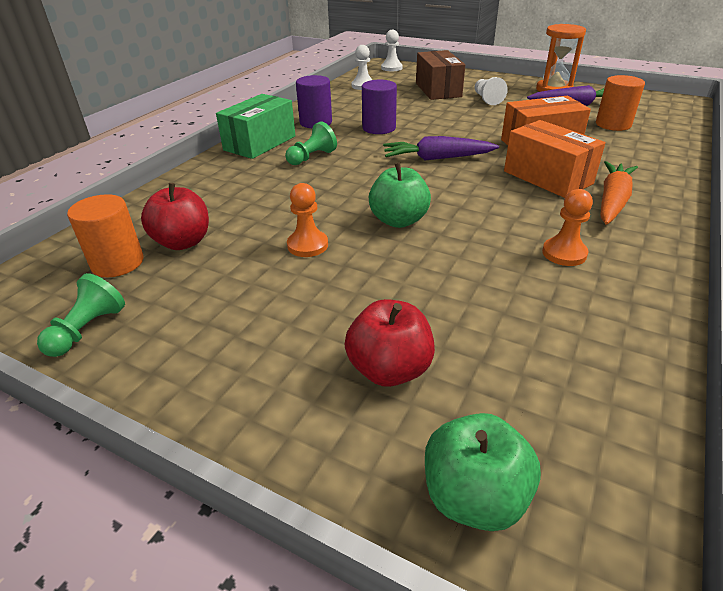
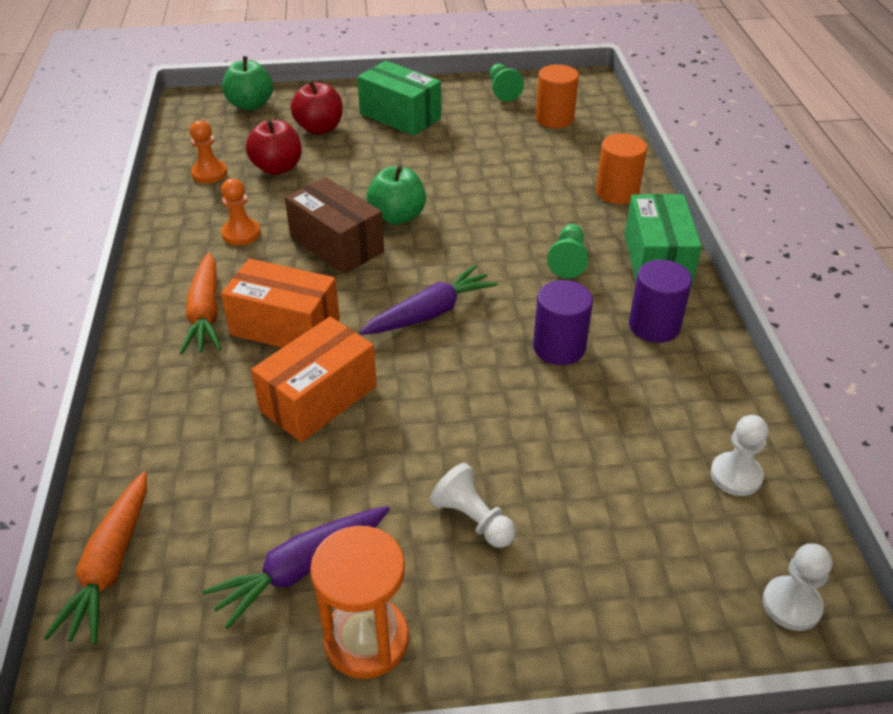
camera: 145 degrees right, 5 degrees up
(183, 242) = (537, 143): red apple -> red apple (277, 168)
(262, 343) = (400, 116): none -> green box
(307, 245) = (445, 172): orange pawn -> orange pawn (209, 173)
(438, 90) = (589, 522): brown box -> brown box (336, 244)
(613, 124) = (219, 509): orange cylinder -> orange cylinder (617, 192)
(673, 122) = (111, 565): none -> orange carrot

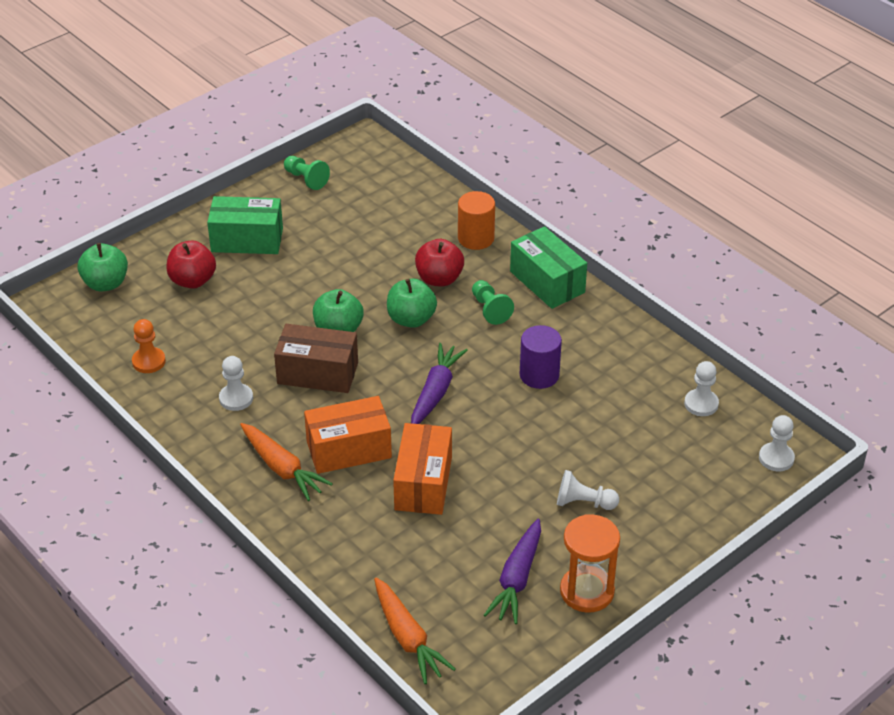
camera: 35 degrees left, 0 degrees up
(241, 233) = (236, 398): orange pawn -> white pawn
(277, 168) = (199, 331): red apple -> red apple (439, 279)
(477, 236) = (411, 319): none -> green apple
(554, 119) = (372, 190): orange cylinder -> none
(654, 326) = (584, 331): purple cylinder -> none

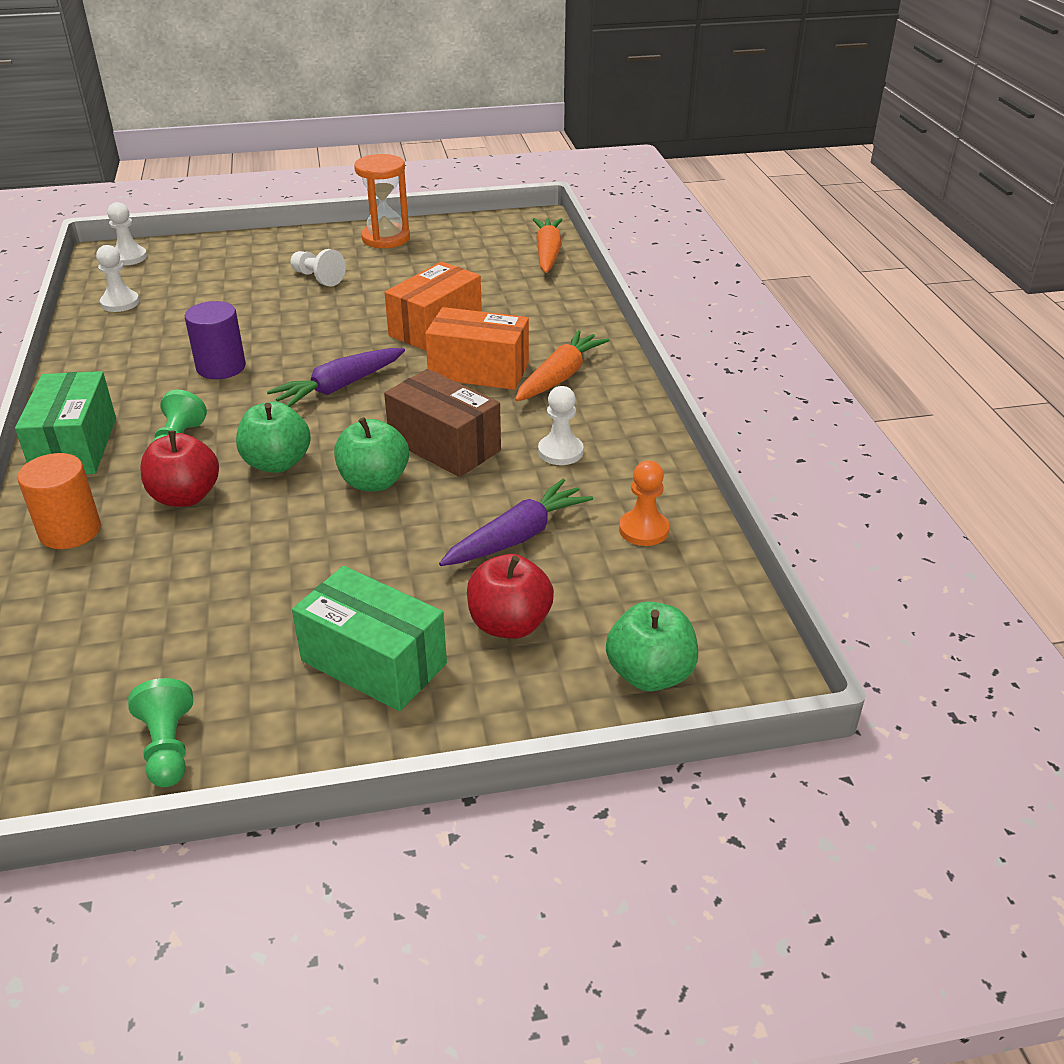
camera: 150 degrees left, 5 degrees down
(282, 468) = (559, 377): orange carrot -> orange carrot turned 45 degrees clockwise
(517, 579) = (428, 257): purple carrot -> purple carrot (517, 537)

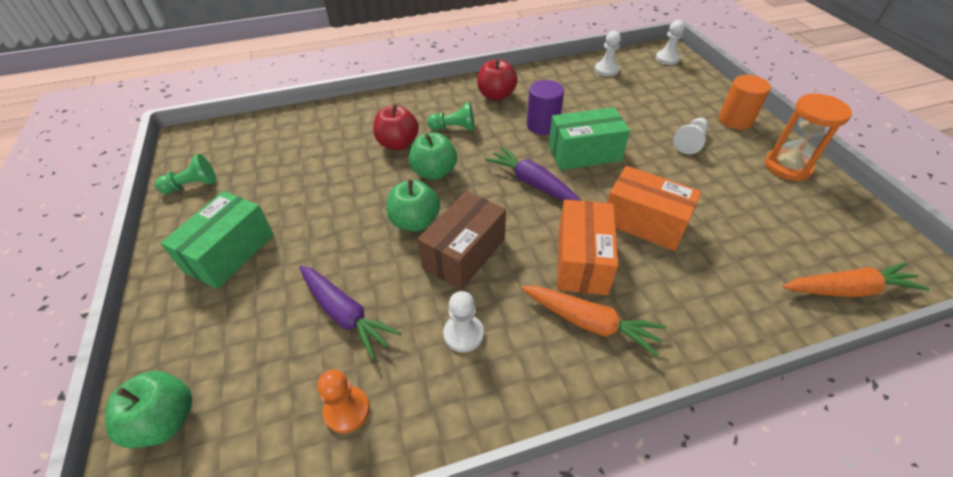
camera: 85 degrees right, 10 degrees up
(70, 531) = (368, 113): orange cylinder -> orange cylinder (735, 120)
(75, 447) = (445, 95): green box -> green box (584, 153)
(509, 624) = (246, 320): red apple -> red apple (496, 95)

